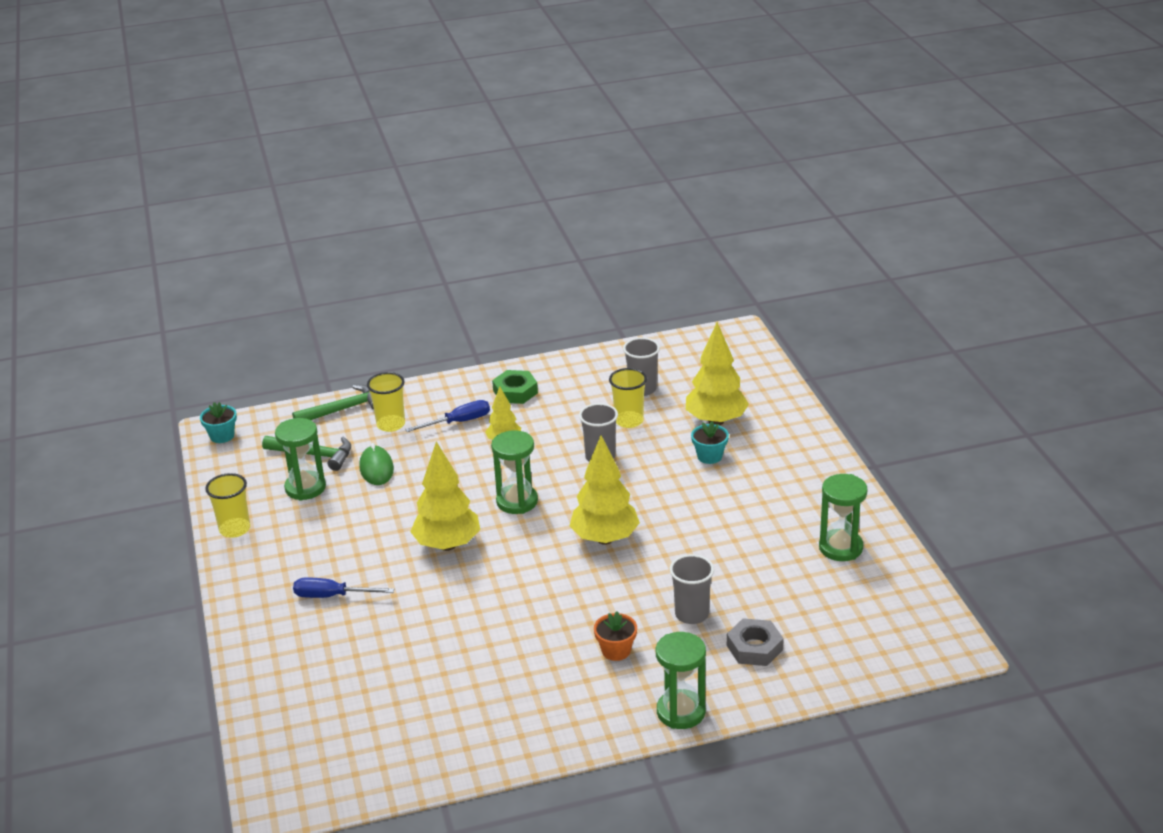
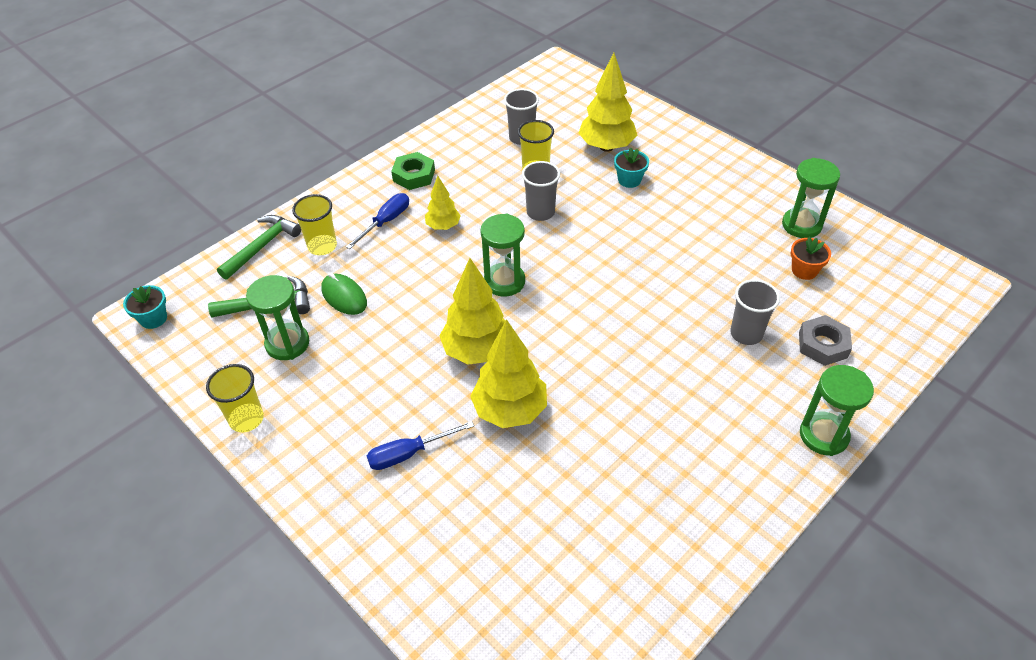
camera: 30 degrees left, 15 degrees up
(605, 539) = (612, 289): yellow tree -> yellow tree (510, 410)
(616, 650) = (717, 397): orange flower pot -> orange flower pot (804, 270)

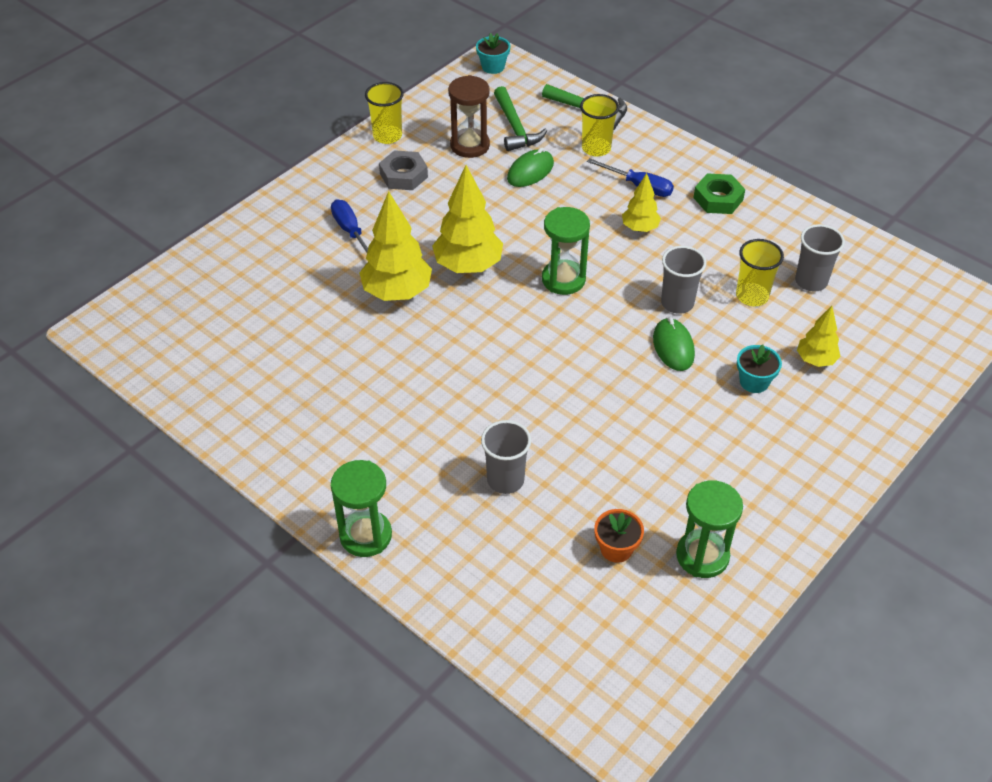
camera: 85 degrees right, 0 degrees up
(287, 343) = (470, 145): green hourglass -> brown hourglass
(591, 220) = (673, 347): none -> green mouse
(606, 147) = (815, 360): yellow tree -> yellow tree, size x0.57
(823, 345) = (493, 552): grey nut -> grey nut (403, 175)

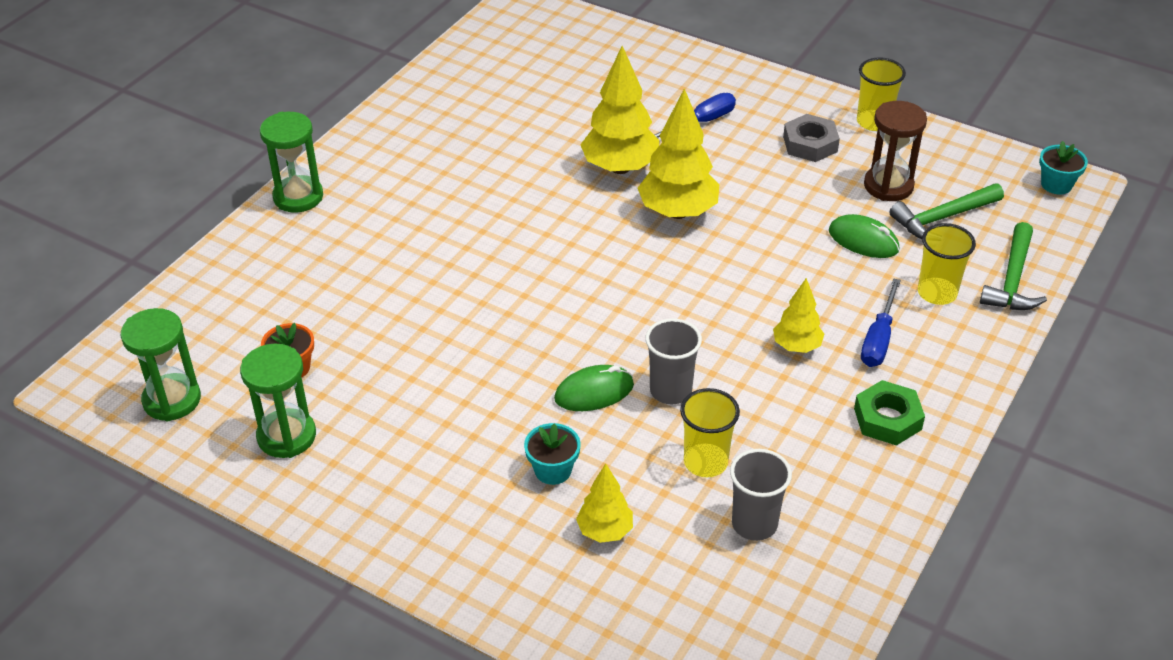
camera: 80 degrees right, 5 degrees down
(505, 480) = (374, 278): grey cup -> none
(563, 279) = (680, 288): green hourglass -> green hourglass (172, 400)

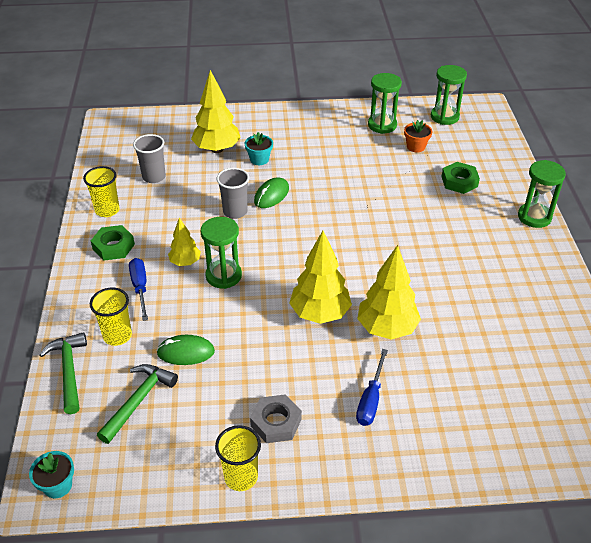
camera: 145 degrees right, 0 degrees up
(314, 283) = (459, 181): none -> green nut
(605, 531) = (217, 149): yellow tree -> yellow tree, size x1.76
(705, 462) = (193, 190): yellow cup -> yellow cup (107, 210)
(757, 305) = (223, 276): none -> green hourglass
(888, 186) = (193, 411): brown hourglass -> none

